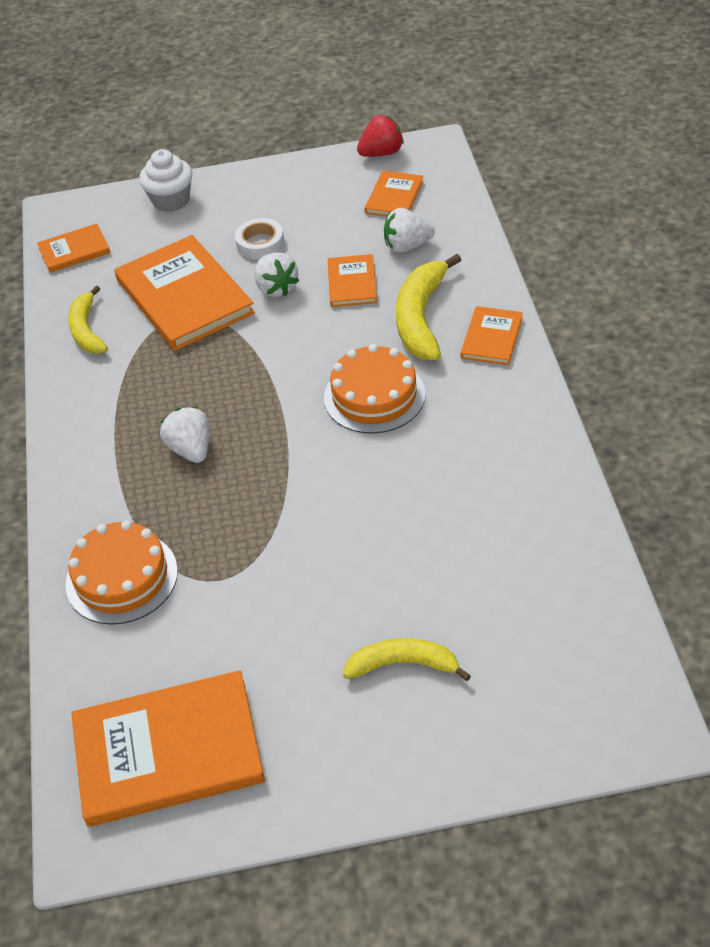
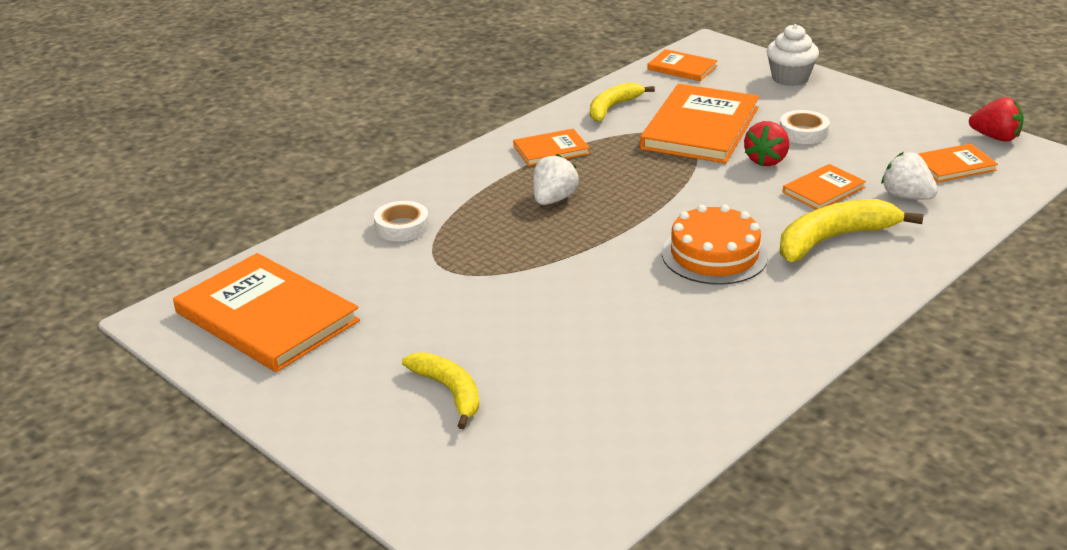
camera: 50 degrees right, 15 degrees down
(121, 577) = (402, 227): orange cake -> white tape
(276, 288) = (766, 160): white strawberry -> red strawberry
(491, 338) = (863, 284): orange book -> orange book (551, 150)

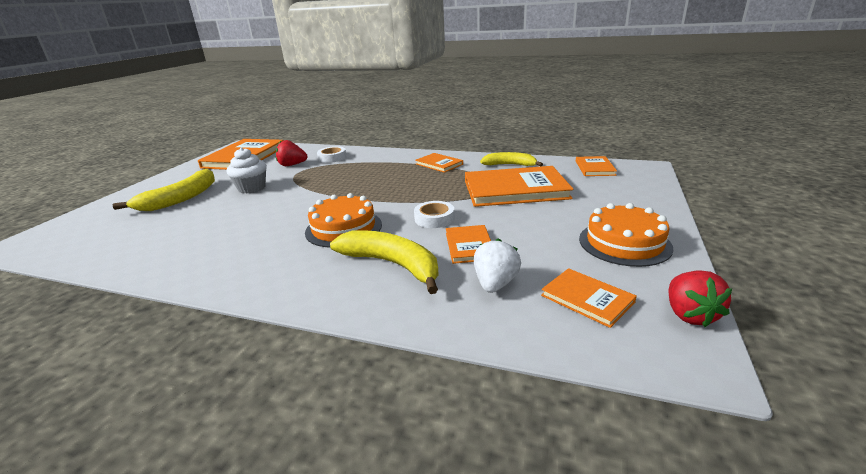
camera: 65 degrees right, 5 degrees down
(449, 392) = (180, 199): yellow banana -> yellow banana, size x1.52
(553, 199) = (382, 176): white strawberry -> none
(766, 160) = (494, 217): red strawberry -> red strawberry (292, 165)
(790, 78) = (641, 199): white cupcake -> white cupcake (252, 188)
(803, 132) = (556, 221): white tape -> white tape (434, 218)
(823, 190) = (469, 246): orange book -> orange book turned 60 degrees clockwise
(874, 119) = (624, 243): none -> orange cake

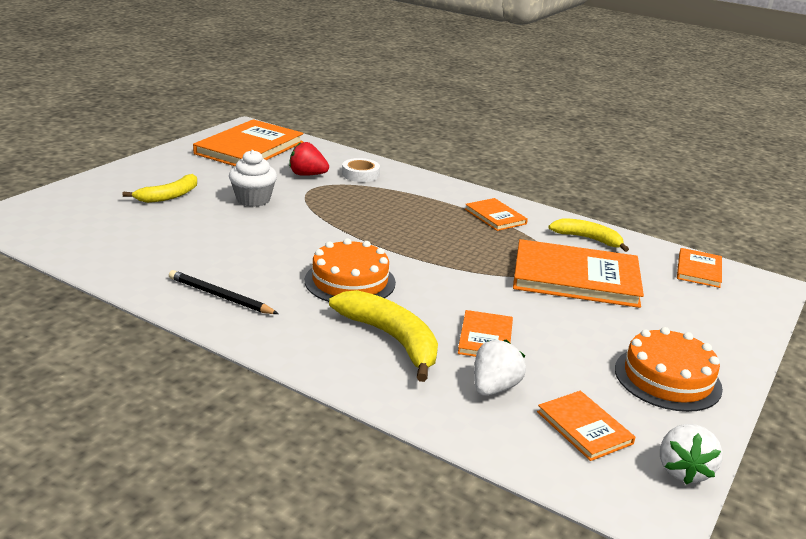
camera: 10 degrees right, 0 degrees up
(180, 199) = (169, 196): yellow banana -> yellow banana, size x0.66
(231, 264) = (220, 296): none -> black pencil
(434, 218) = (459, 294): white tape -> none
(689, 315) = (683, 470): red strawberry -> white strawberry

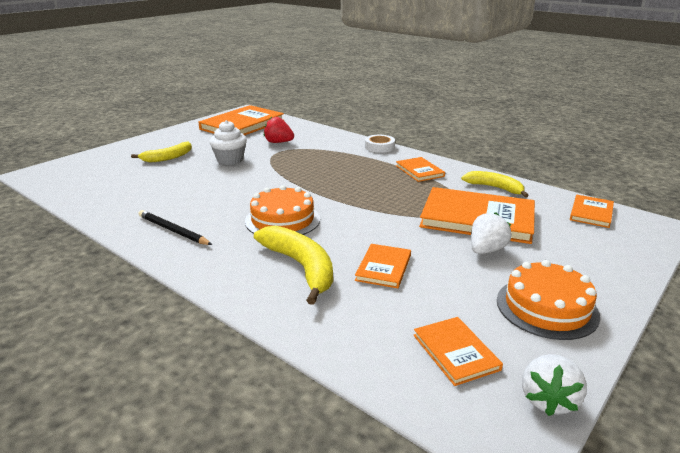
camera: 10 degrees right, 0 degrees up
(360, 174) = (320, 141): white tape -> white tape (379, 147)
(494, 388) = (379, 312): white strawberry -> white strawberry (486, 250)

